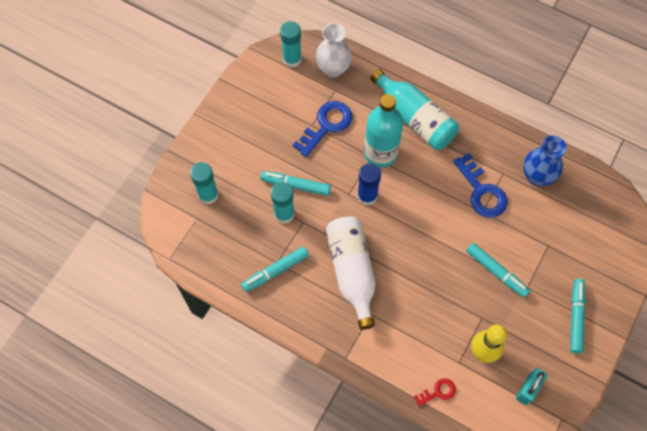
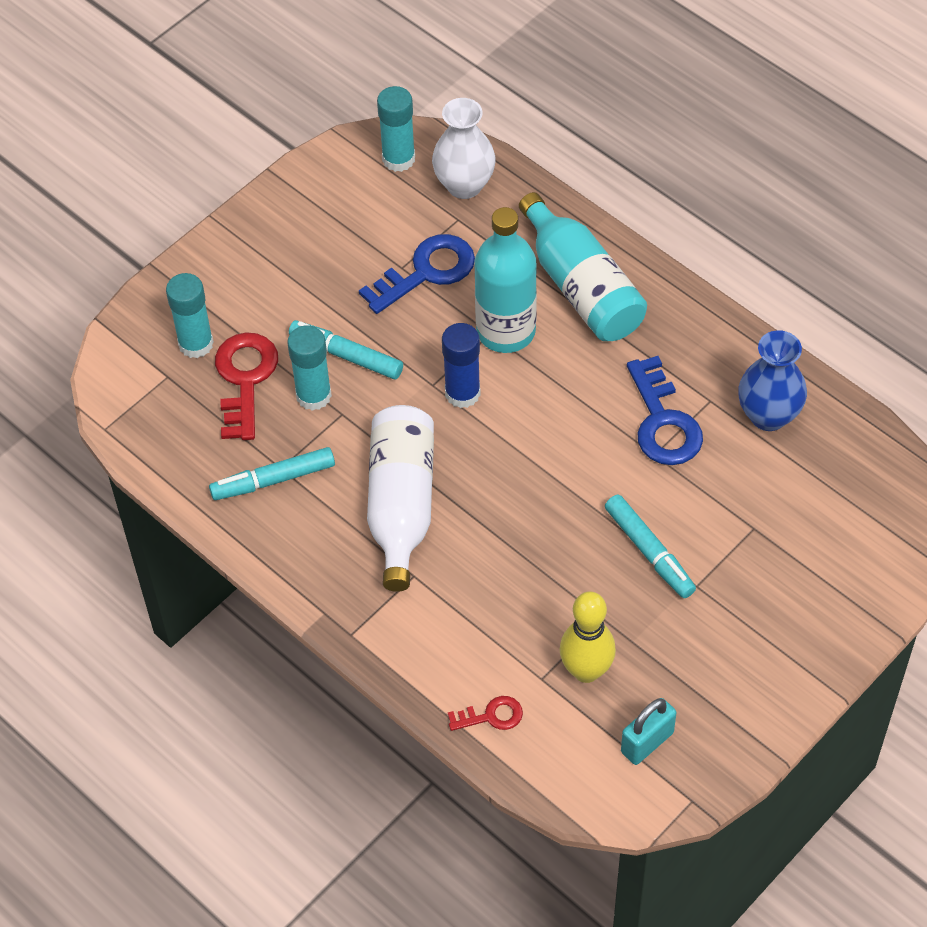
camera: 15 degrees right, 10 degrees down
(242, 211) = (245, 379): none -> red key
(576, 317) = (766, 648): turquoise marker -> none

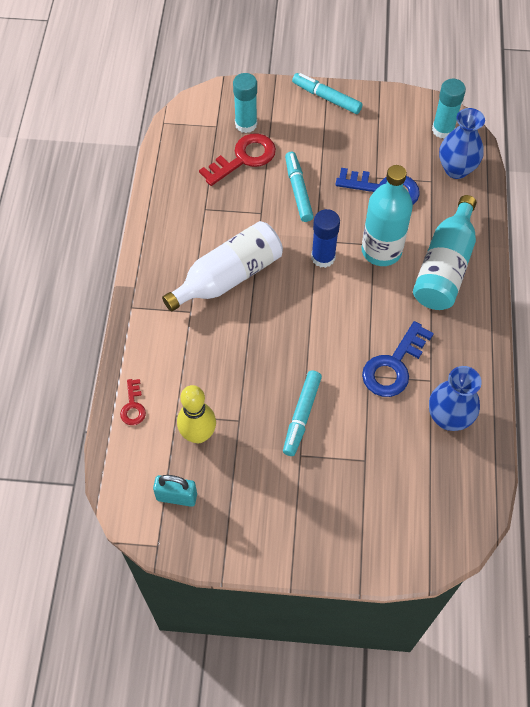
camera: 50 degrees right, 5 degrees up
(273, 480) = (194, 211): turquoise marker -> turquoise marker (326, 98)
(313, 395) = (260, 193): turquoise glue stick -> none
(464, 185) = (456, 169): white vase -> blue vase
(491, 716) = (133, 406): red key -> red key turned 45 degrees clockwise

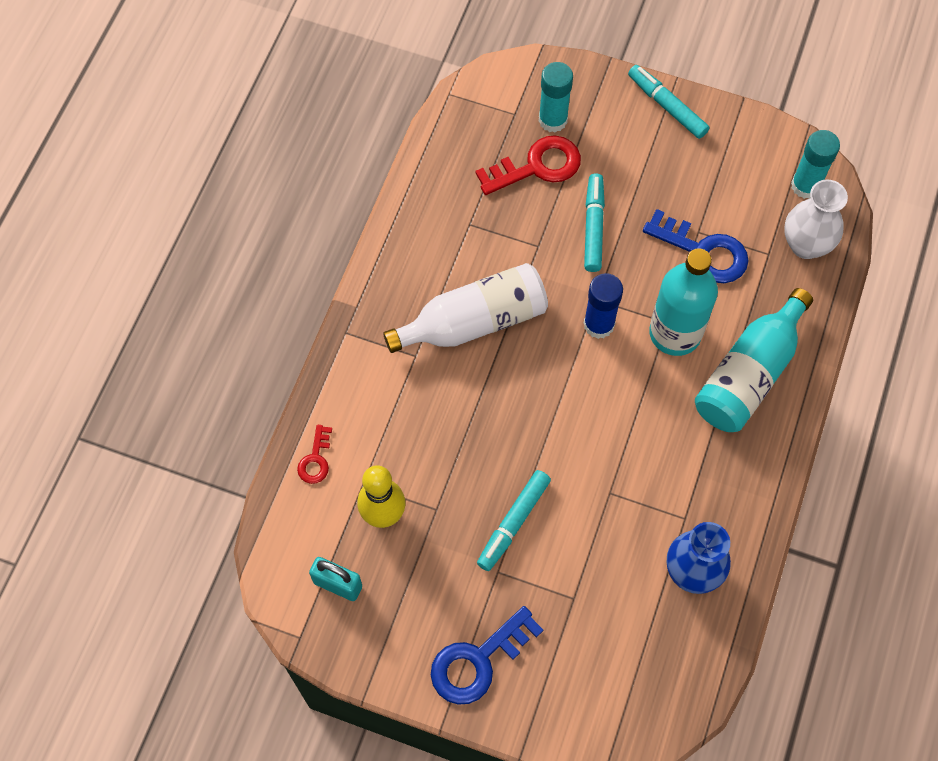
camera: 15 degrees right, 5 degrees up
(394, 366) = (645, 488): blue key -> blue key (478, 661)
(456, 169) = (805, 245): blue vase -> white vase

